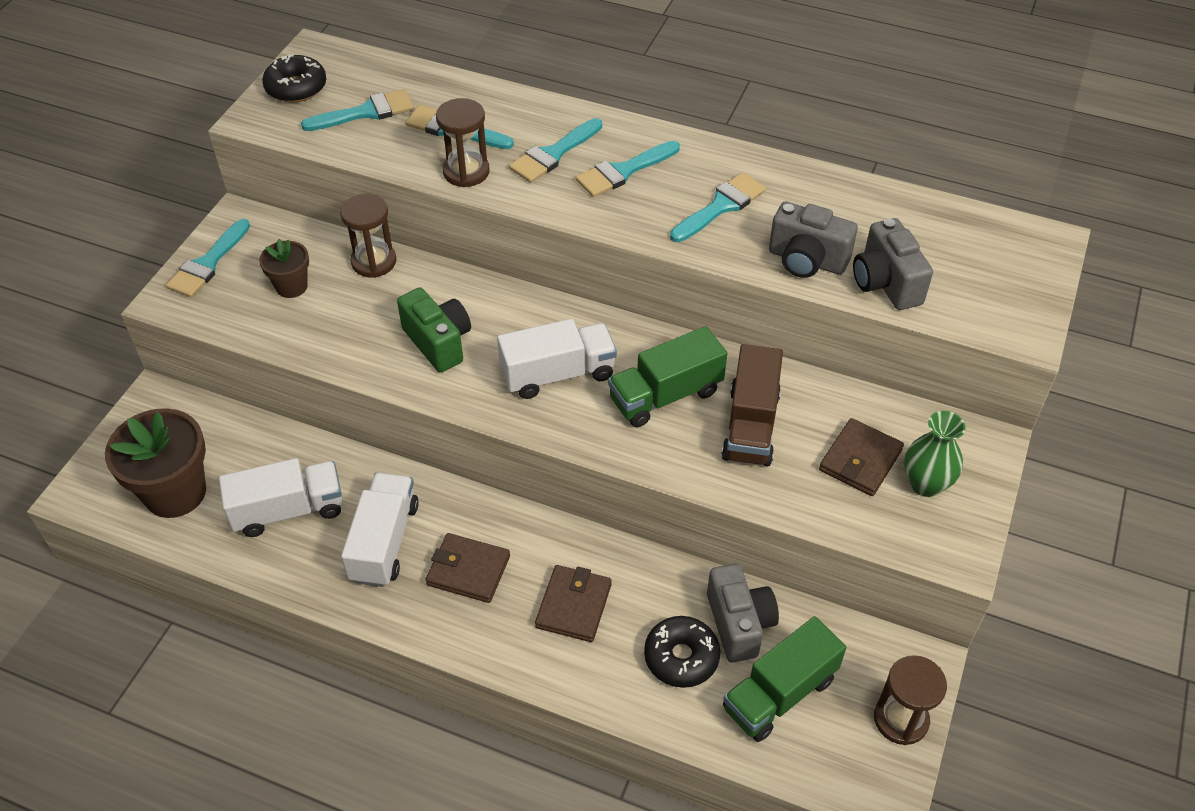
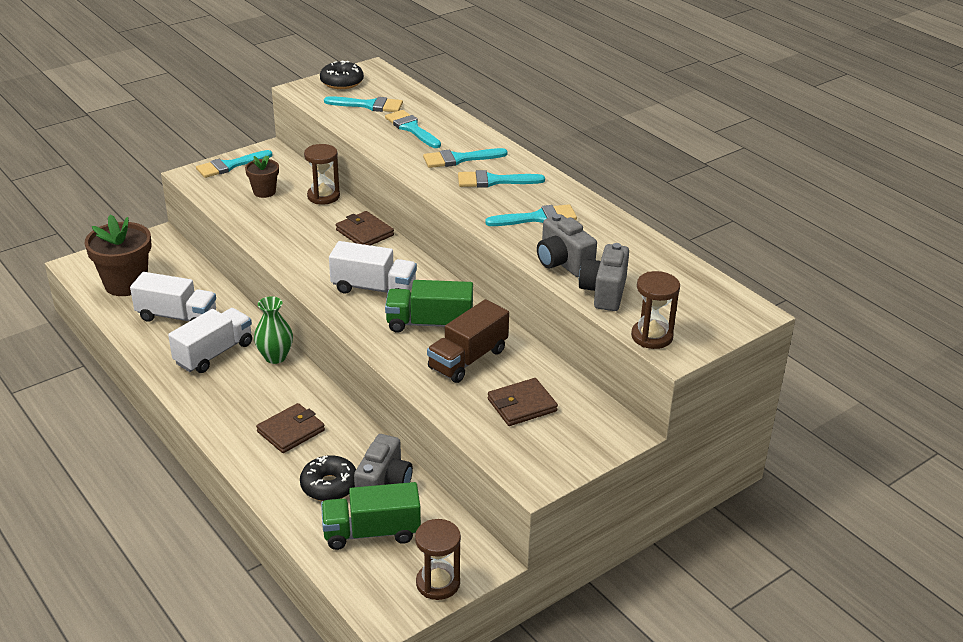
camera: 30 degrees right, 15 degrees down
(438, 342) = (319, 247): green camera -> none
(466, 172) = (396, 150): brown hourglass -> brown hourglass (652, 336)
(468, 570) = (247, 387): brown wallet -> brown wallet (364, 233)
(925, 484) = (553, 435): green vase -> green vase (275, 357)

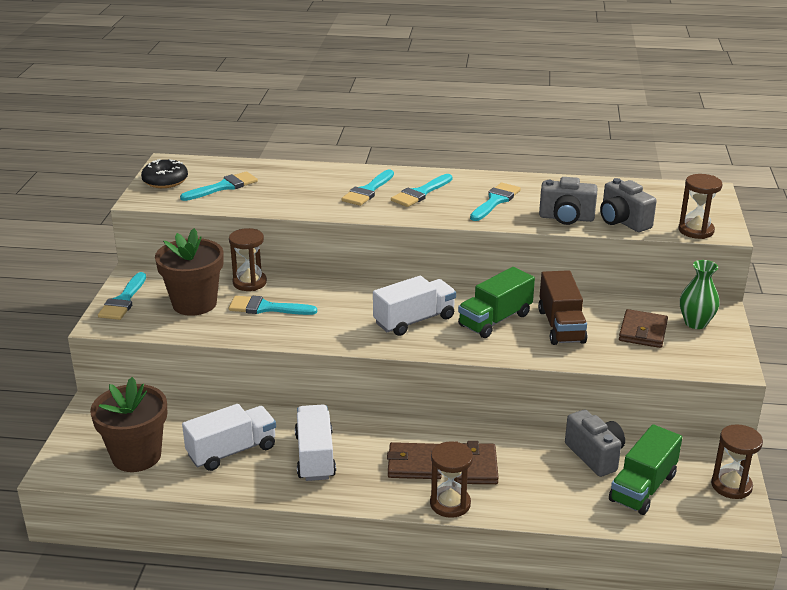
camera: 45 degrees left, 5 degrees down
(231, 443) = (450, 504): none -> brown hourglass
(264, 192) = (194, 303): brown flower pot -> brown flower pot, size x1.84
(275, 357) = (366, 428): green vase -> green vase (695, 323)
(329, 485) = (564, 481): black donut -> none
(364, 233) = (332, 290): brown wallet -> brown wallet (415, 464)
(411, 128) = (290, 187): turquoise brush -> turquoise brush (266, 308)

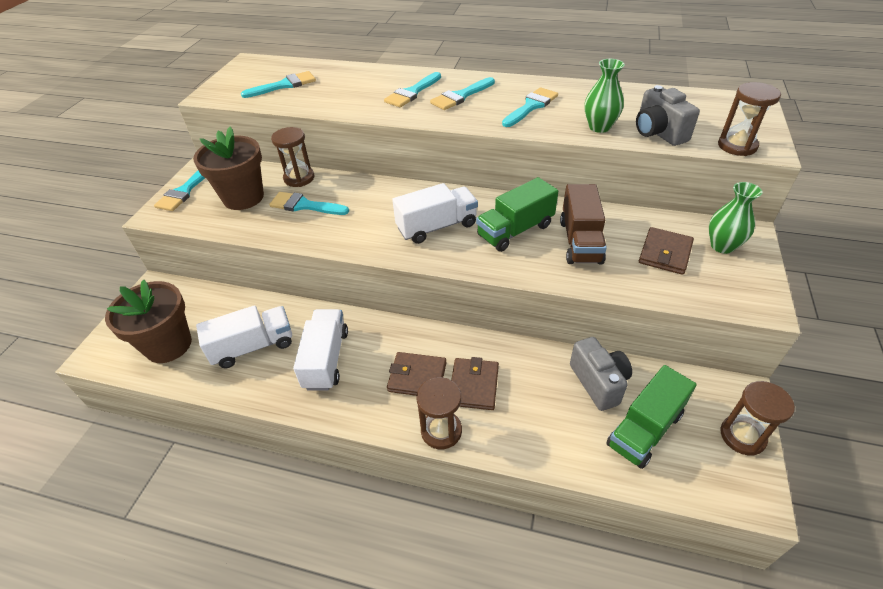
camera: 10 degrees right, 15 degrees up
(165, 181) = (237, 78): black donut -> none
(566, 218) = (599, 127): grey camera -> green vase

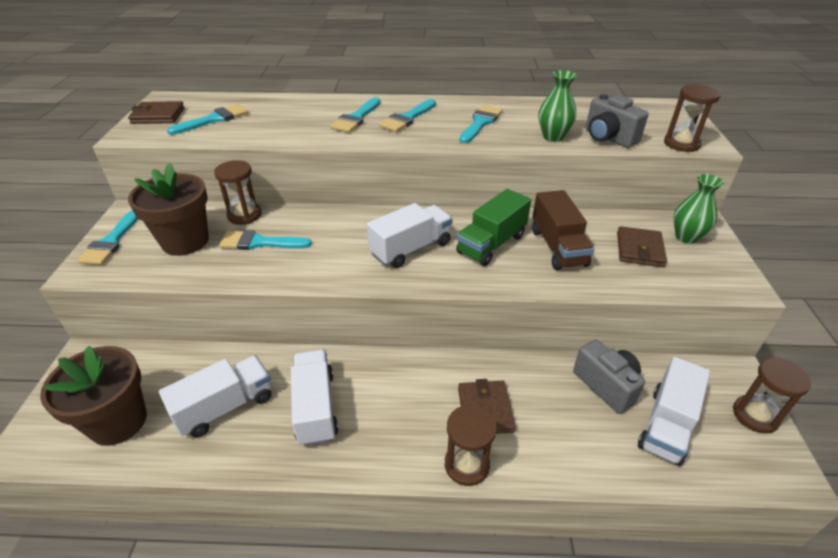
camera: 15 degrees left, 5 degrees down
(417, 377) = (422, 410): brown wallet -> brown wallet (158, 116)
(644, 429) = (666, 425): green truck -> white truck

